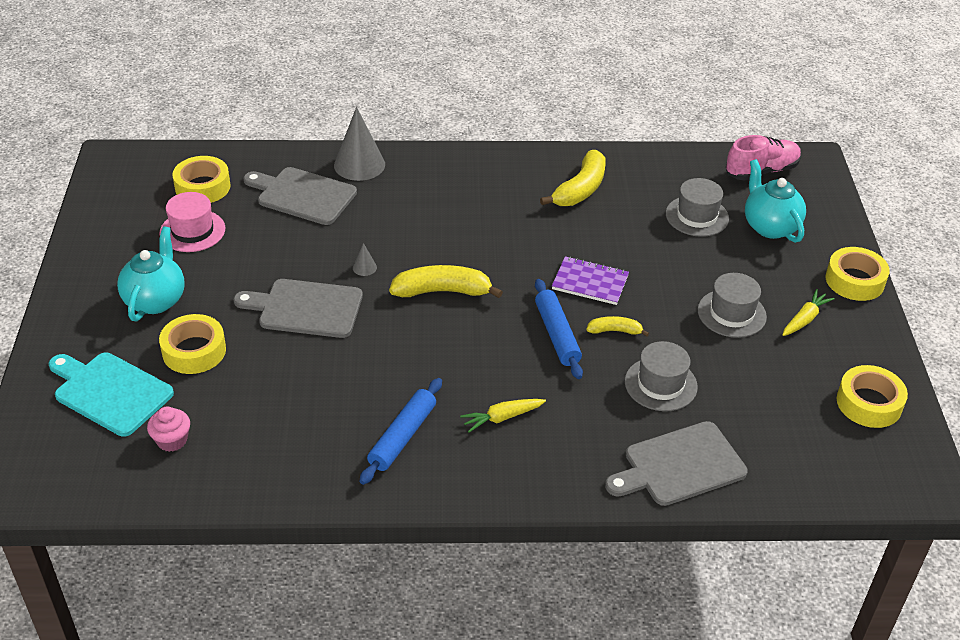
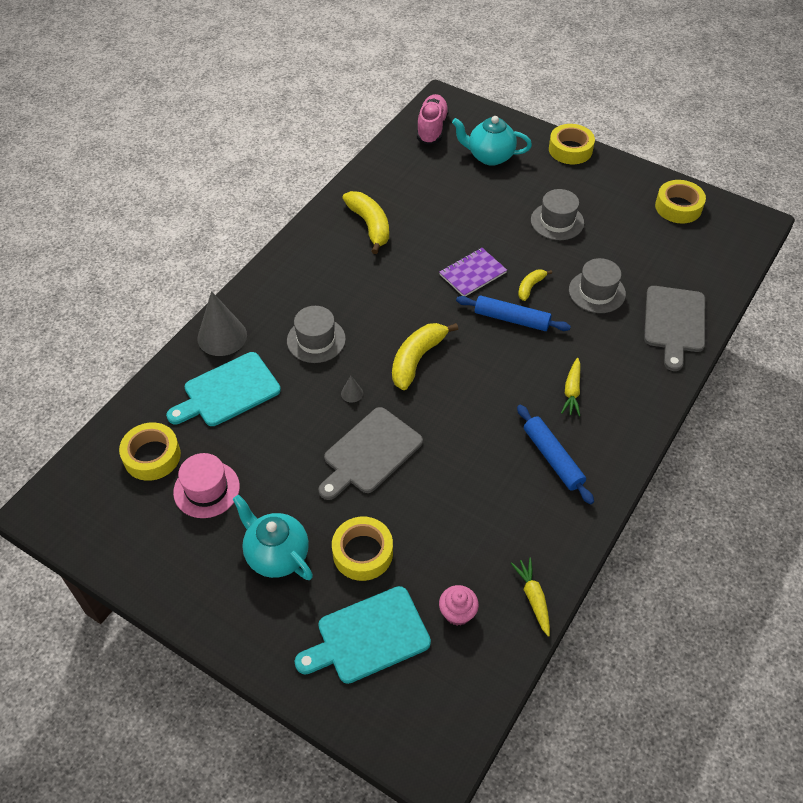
camera: 55 degrees left, 10 degrees up
(303, 195) = (228, 391): grey cutting board -> turquoise cutting board
(697, 216) = (450, 184): grey hat -> grey hat (316, 340)
(804, 319) = (587, 191): yellow carrot -> yellow carrot (533, 598)

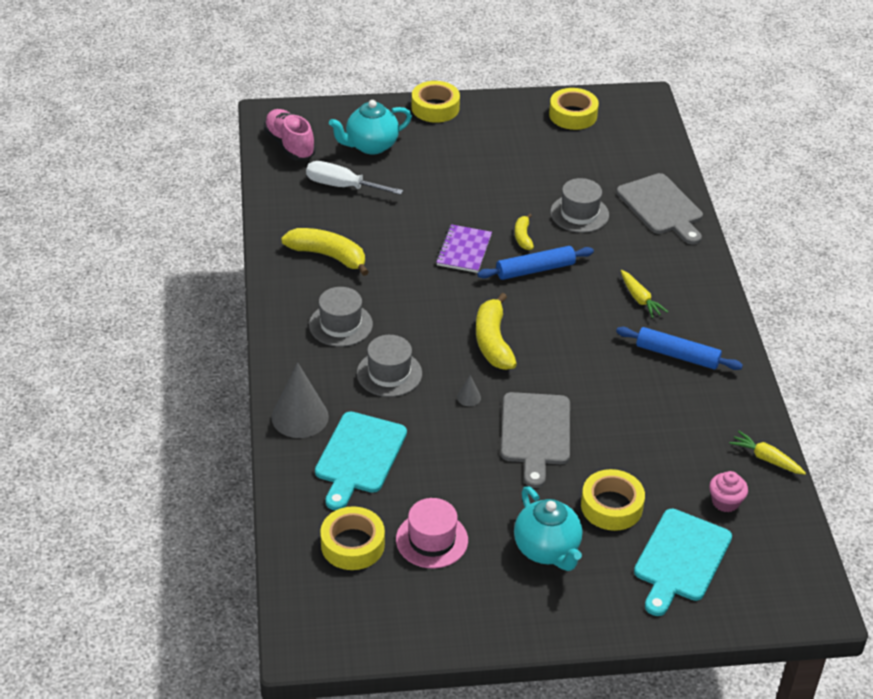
camera: 40 degrees left, 10 degrees down
(277, 555) = (547, 550): turquoise teapot -> turquoise teapot turned 120 degrees counterclockwise
(436, 177) = (342, 186): none -> white screwdriver
(557, 221) = (488, 173): grey hat -> grey hat (340, 324)

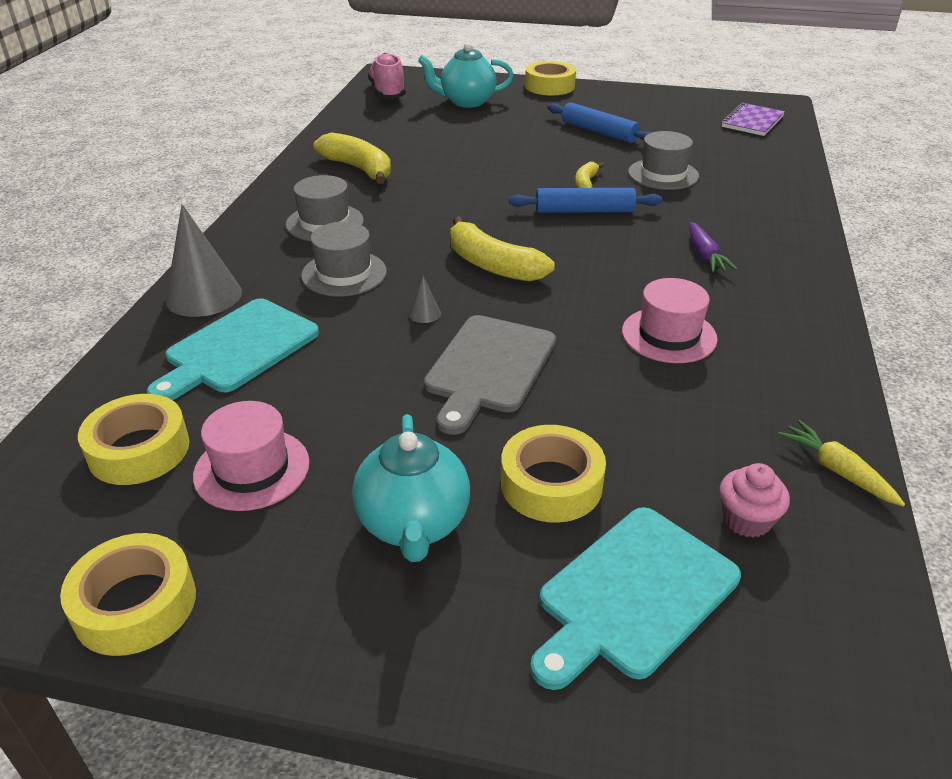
camera: 20 degrees right, 5 degrees down
(342, 186) = (416, 123): white screwdriver -> none
(464, 250) = (510, 184): purple notebook -> purple notebook (752, 122)
(493, 341) = (492, 265): yellow banana -> yellow banana turned 60 degrees counterclockwise
(573, 115) = (693, 105): yellow tape -> yellow tape (135, 604)
(640, 299) = (705, 255): yellow carrot -> purple carrot
(640, 379) = (669, 335): none -> pink hat
(661, 207) = (767, 182): grey cutting board -> none
(677, 355) = (734, 318): blue rolling pin -> blue rolling pin (599, 132)

